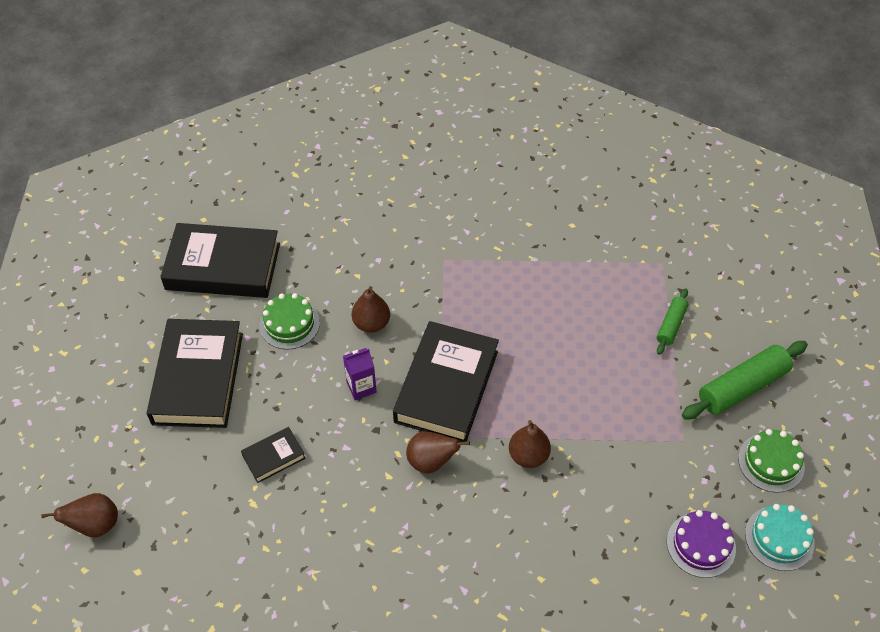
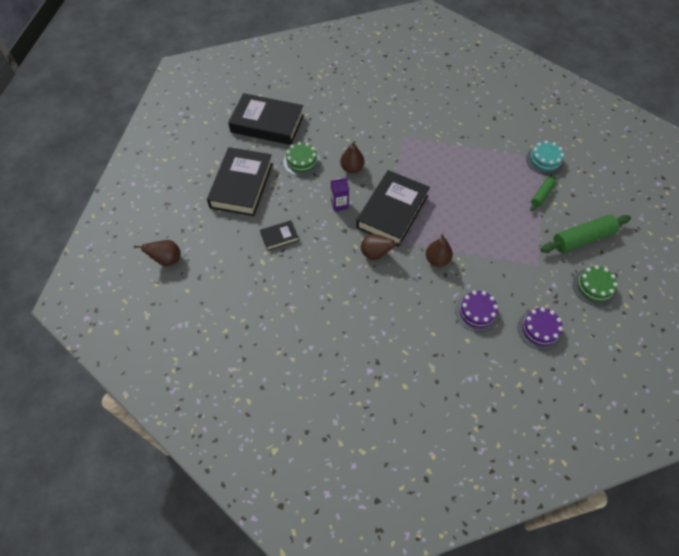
camera: 10 degrees right, 5 degrees up
(602, 532) = (477, 312): none -> purple cake
(779, 538) = (592, 334): turquoise cake -> turquoise cake (544, 160)

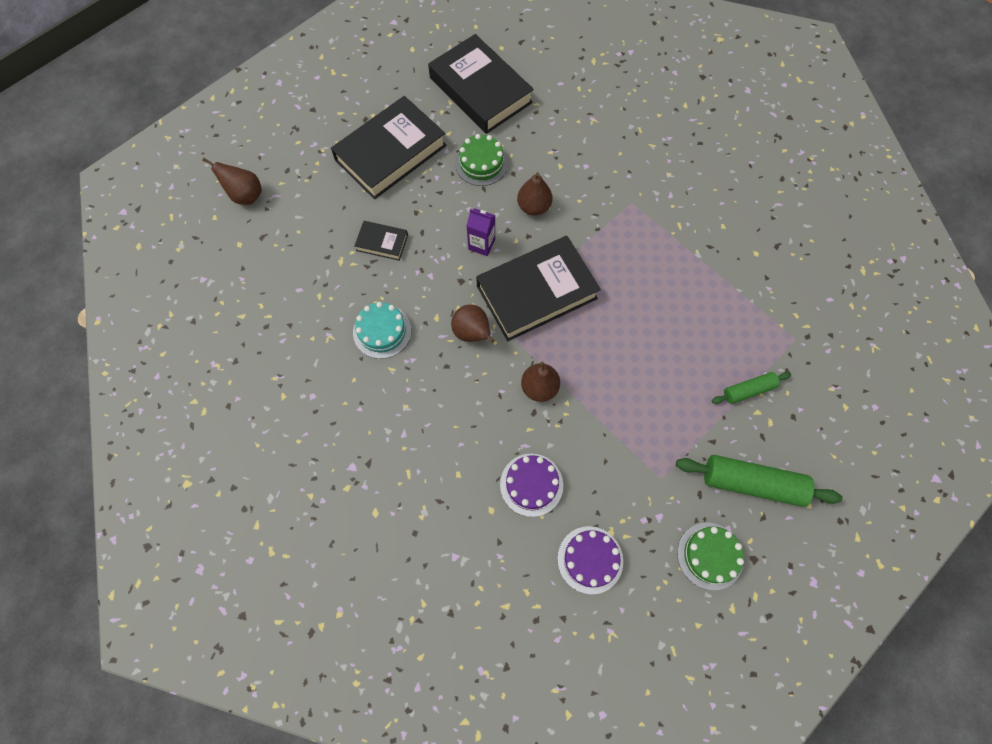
camera: 35 degrees right, 10 degrees up
(544, 160) = (795, 346): turquoise cake -> turquoise cake (382, 331)

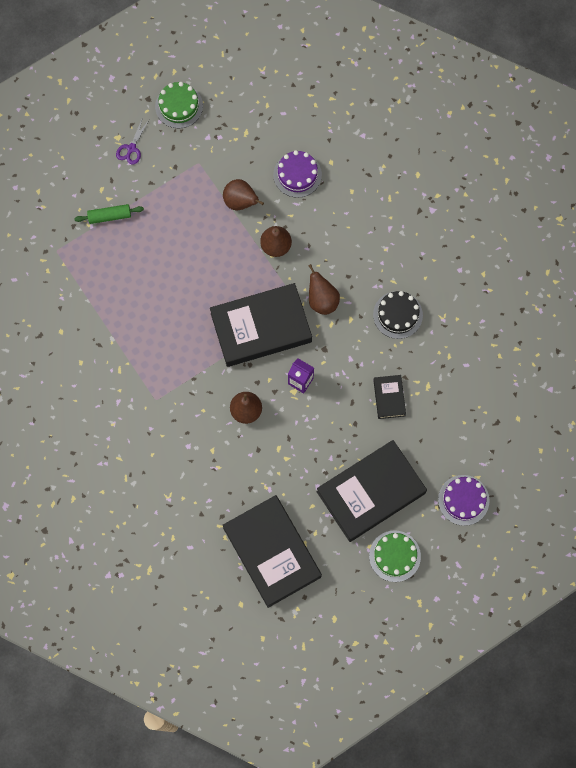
camera: 170 degrees left, 5 degrees up
(246, 195) = (511, 468): brown pear -> brown pear (241, 202)
(382, 243) = (389, 398): black book -> black book turned 60 degrees clockwise
(382, 331) = (397, 315): turquoise cake -> black cake
(481, 163) = (286, 466): green cake -> green cake (394, 556)
(590, 559) = (265, 117): purple cake -> purple cake (463, 500)
(752, 483) = (131, 148): green rolling pin -> purple scissors

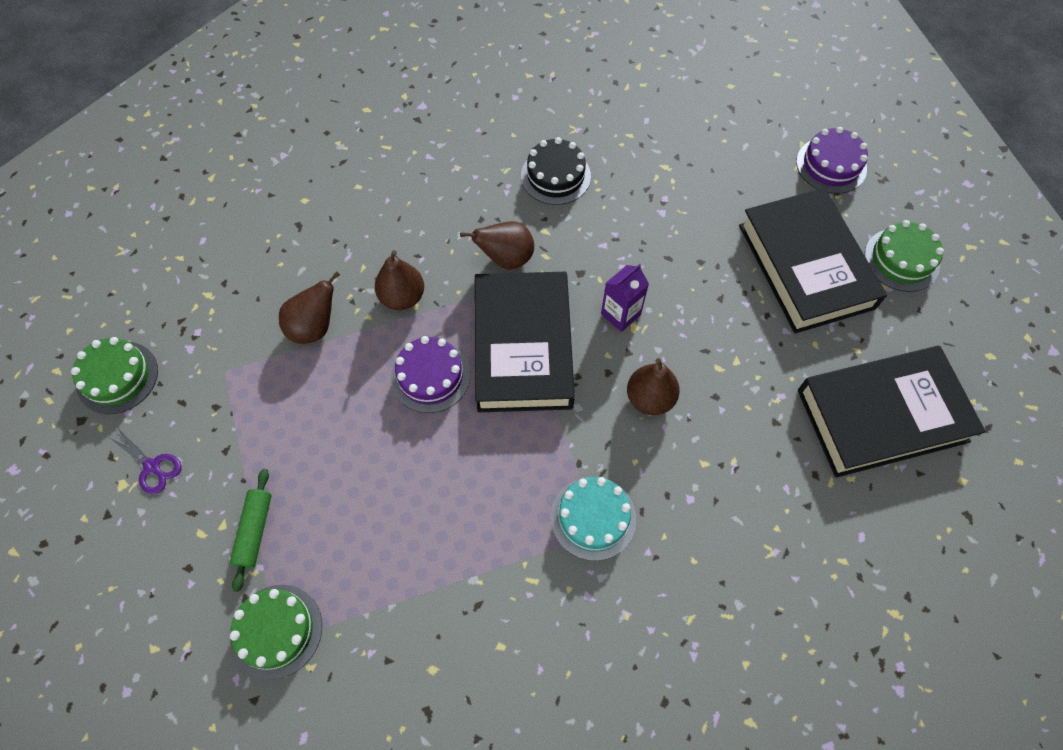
camera: 75 degrees left, 10 degrees down
(61, 247) = (276, 631): none -> green cake
(163, 394) = (593, 518): none -> turquoise cake
(297, 174) = (304, 244): purple cake -> purple cake (430, 376)
(389, 398) = (672, 213): black book -> none

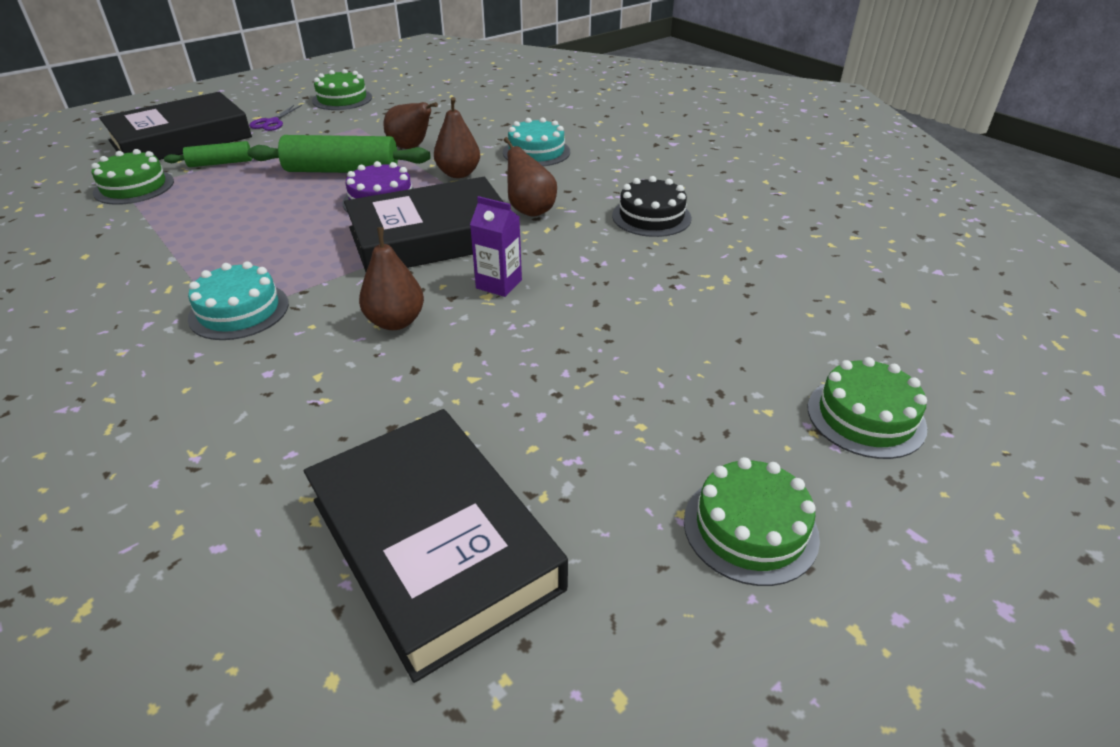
camera: 70 degrees right, 25 degrees down
(342, 403) = (342, 171): none -> green rolling pin
(385, 219) = (536, 152): none -> turquoise cake
(805, 266) = (660, 417): black book -> black book (181, 139)
(831, 165) = (865, 417): purple cake -> green cake

